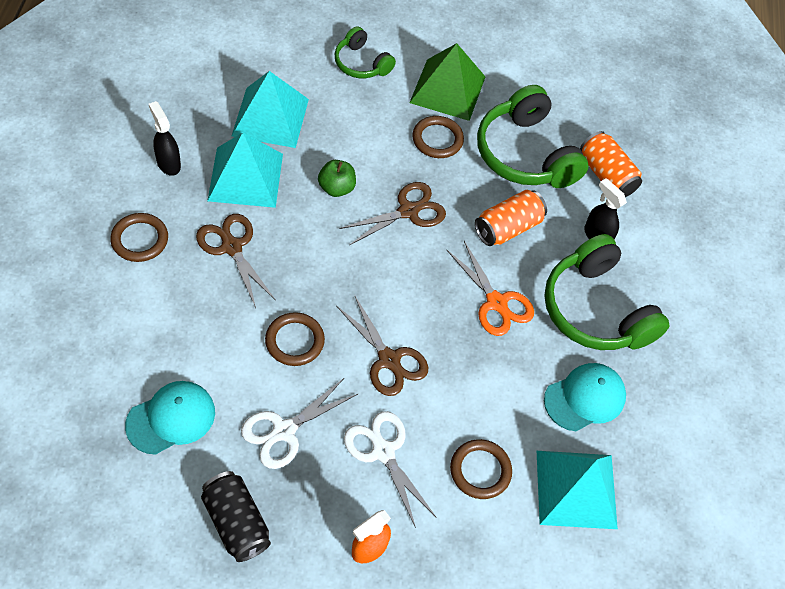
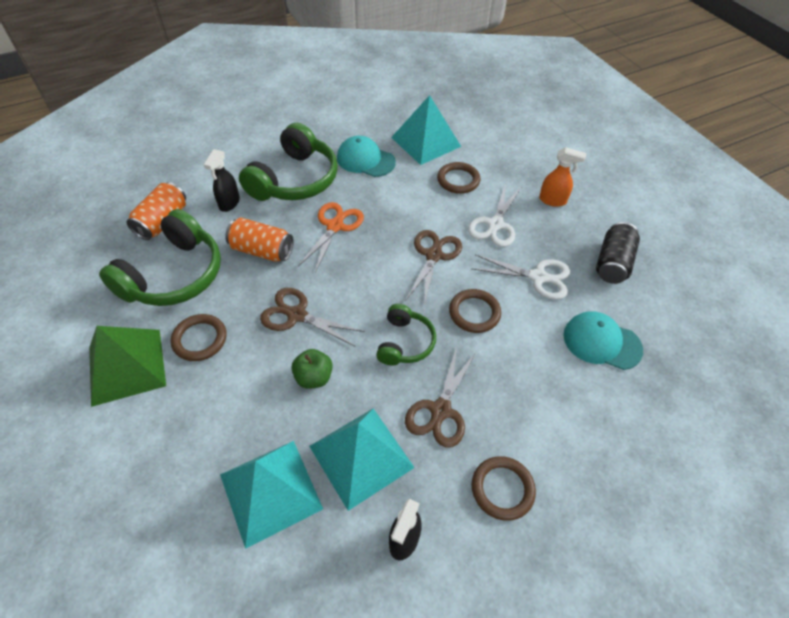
camera: 120 degrees left, 5 degrees down
(361, 63) = (133, 460): green headphones -> green headphones (405, 342)

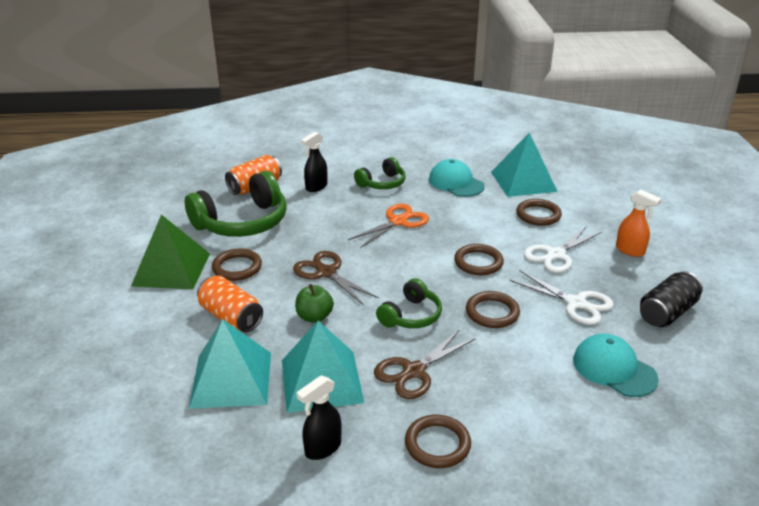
camera: 25 degrees right, 20 degrees down
(262, 250) = (324, 223): orange can -> orange can (231, 317)
(295, 180) = (382, 183): green headphones -> green headphones, size x0.55
(433, 255) = (478, 262): brown scissors -> brown ring

